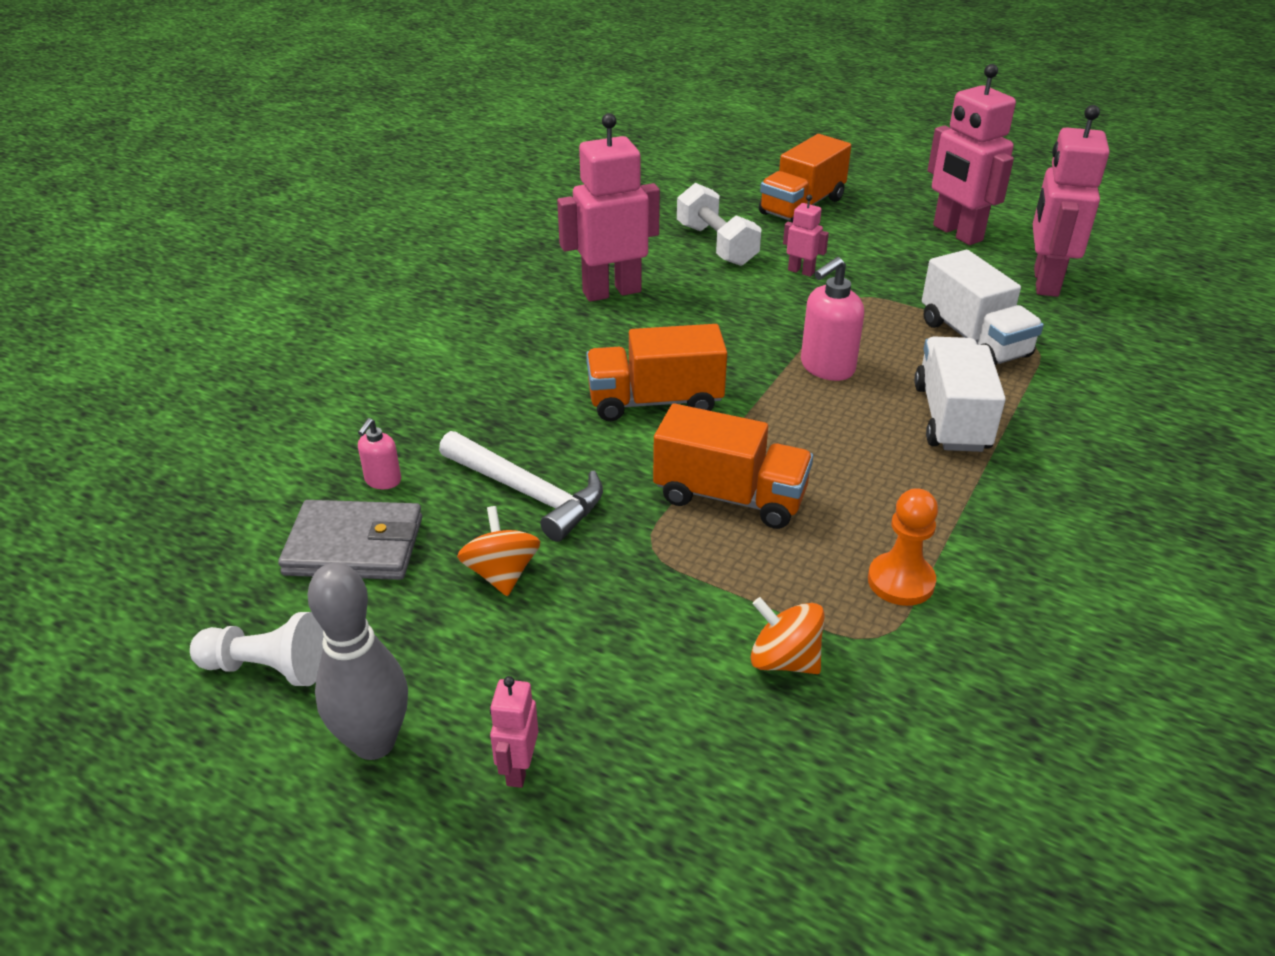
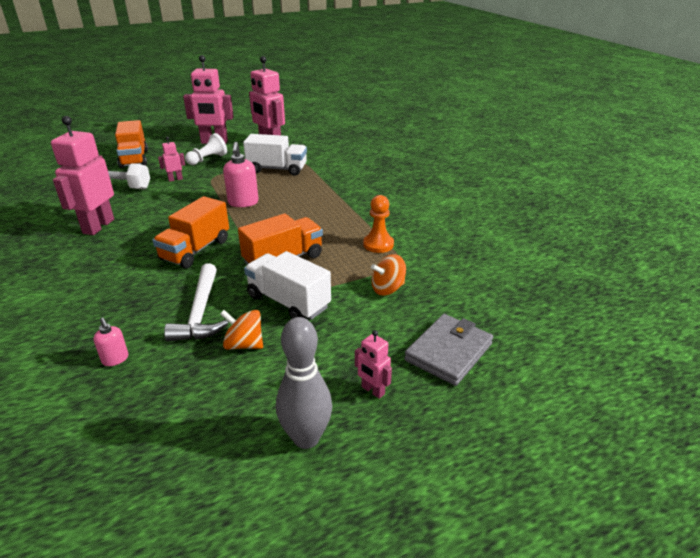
camera: 55 degrees left, 5 degrees down
(267, 668) = (202, 466): white pawn -> white pawn (207, 159)
(354, 546) = (152, 391): grey wallet -> grey wallet (448, 352)
(528, 493) = (200, 312): white hammer -> white hammer turned 105 degrees clockwise
(951, 418) = (311, 194): white truck -> white truck (288, 302)

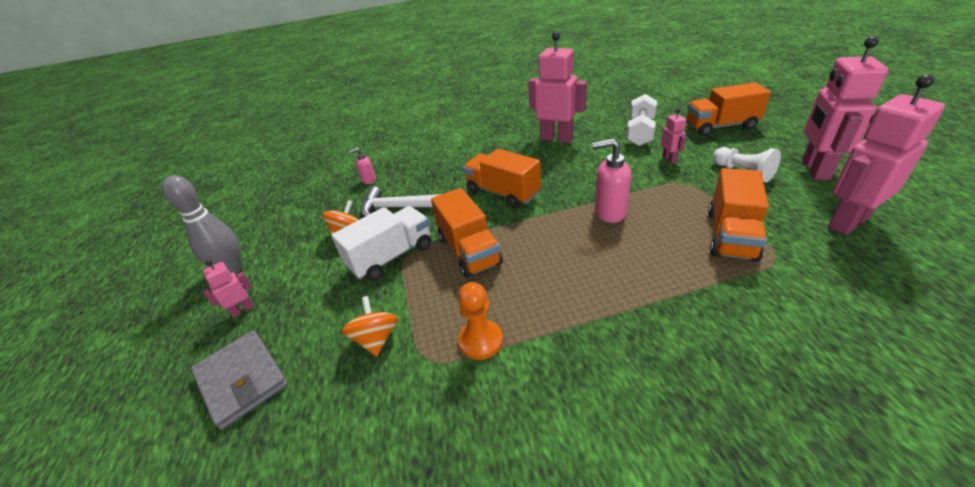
camera: 105 degrees right, 5 degrees up
(277, 169) = (731, 235): white truck -> orange truck

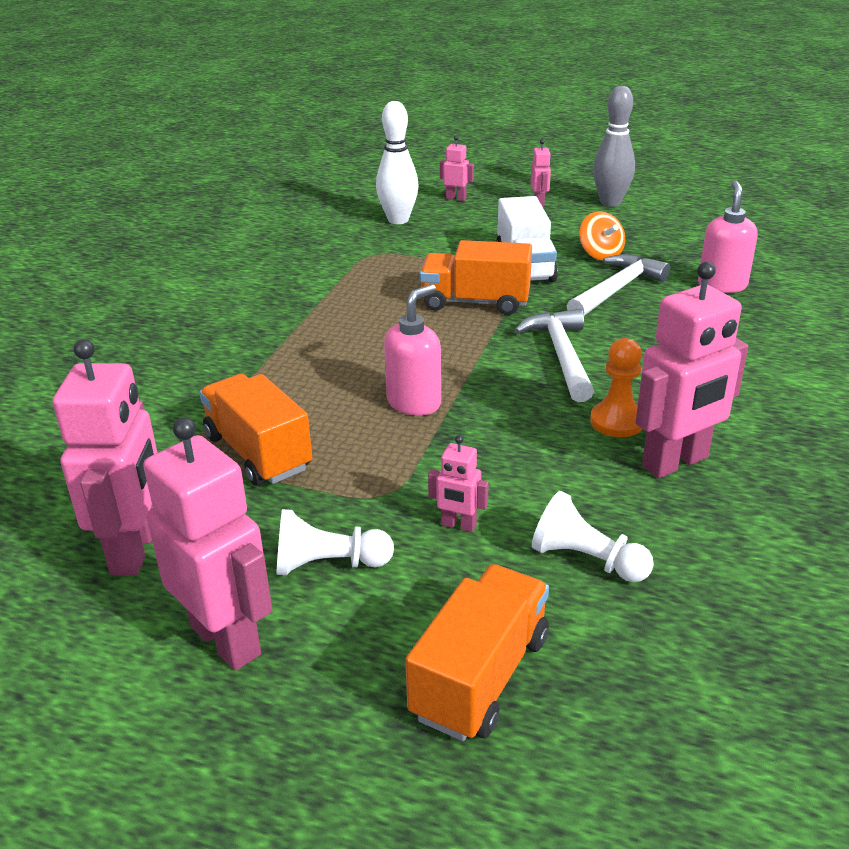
camera: 120 degrees right, 5 degrees down
(242, 380) = (456, 198): grey wallet -> pink robot
(327, 394) = (398, 220): none -> white bowling pin
(368, 180) = (722, 285): pink soap dispenser -> pink soap dispenser, size x1.78
(376, 339) = (424, 242): orange spinning top -> none
(481, 341) = (357, 275): orange pawn -> orange pawn (617, 421)
(503, 193) = (561, 355): orange truck -> white hammer
(640, 132) = (586, 559): white dumbbell -> white pawn

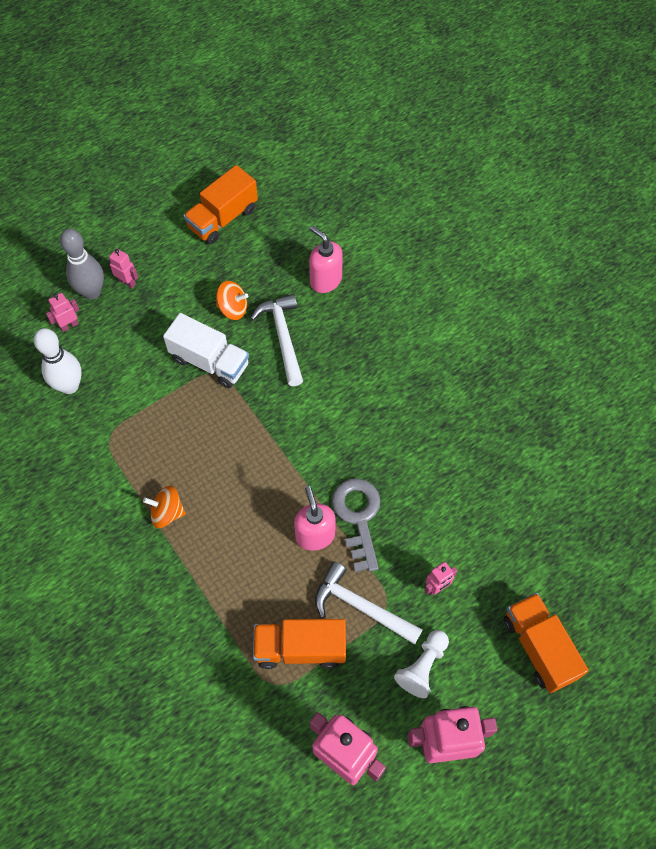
camera: 55 degrees left, 30 degrees up
(330, 310) = (167, 513): none -> orange spinning top
(475, 302) = (230, 423): orange truck -> orange truck (222, 218)
(475, 422) = (358, 517): none -> grey key
(561, 355) = (329, 425): white hammer -> white hammer (360, 606)
(586, 559) = (500, 549): white pawn -> none
(610, 202) = (167, 242): grey bowling pin -> grey bowling pin (92, 292)
(617, 421) = (410, 449): orange pawn -> none
(675, 462) = (462, 452): pink robot -> none

